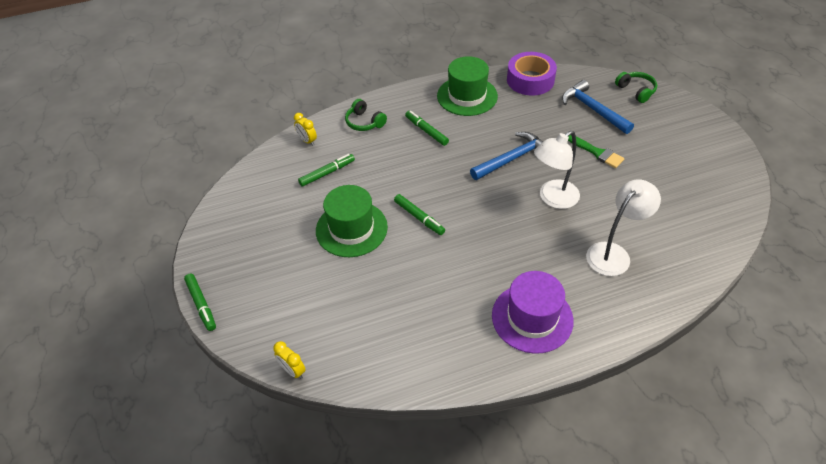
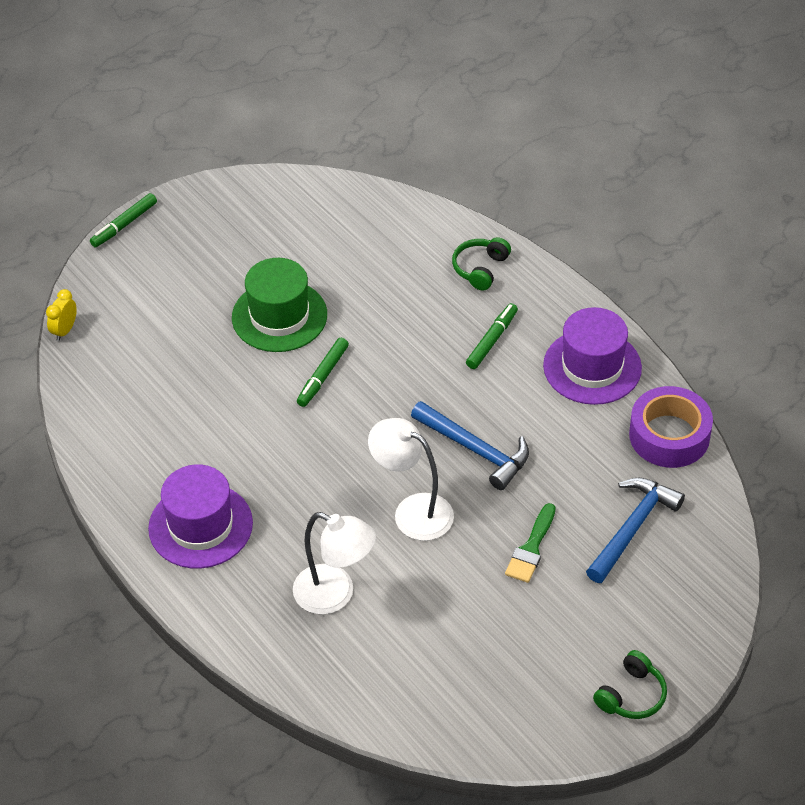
camera: 70 degrees right, 0 degrees up
(307, 141) = (417, 222): yellow clock -> none
(327, 173) = (366, 262): green marker -> none
(467, 96) = (592, 367): green hat -> purple hat
(636, 91) = (709, 579): green headphones -> green headphones (631, 695)

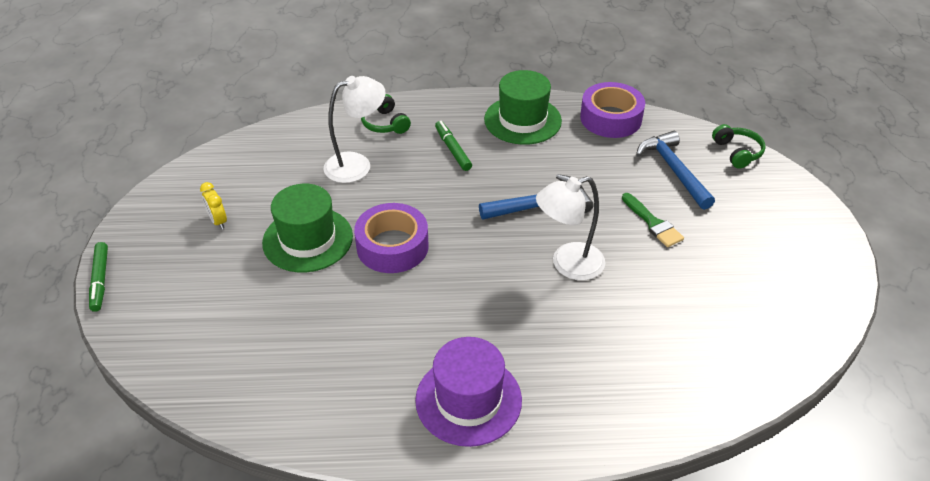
camera: 55 degrees left, 5 degrees down
(65, 330) = (158, 381): yellow clock -> yellow clock (218, 221)
(323, 376) = (392, 246): green marker -> purple tape
(335, 595) = (612, 350): white lamp -> white lamp (357, 165)
(592, 367) = (522, 120): purple hat -> green hat
(631, 695) = (818, 241): green headphones -> green headphones (737, 152)

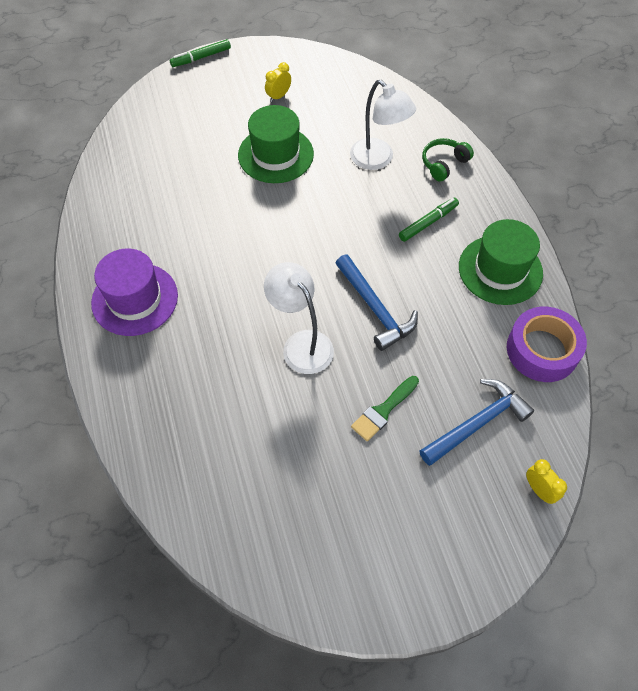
camera: 75 degrees right, 15 degrees up
(392, 246) = (285, 210): purple tape -> none
(737, 152) = (539, 490): green headphones -> yellow clock

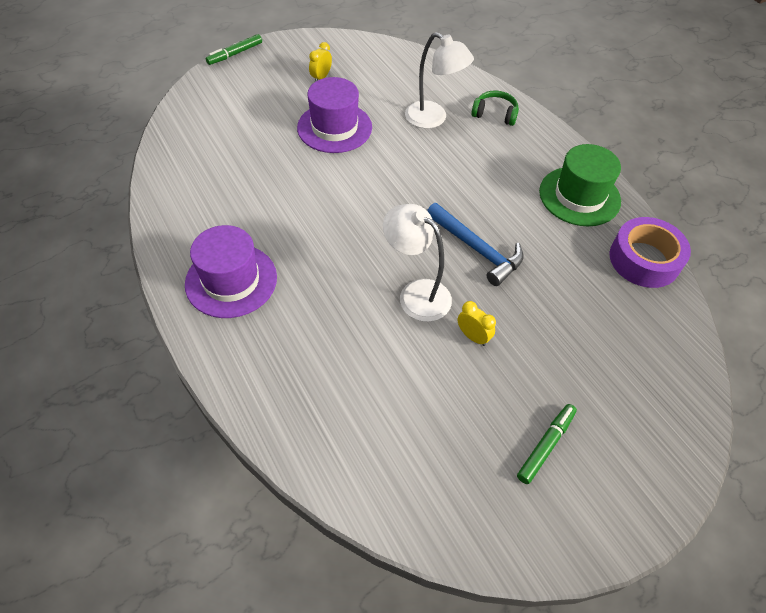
camera: 15 degrees left, 5 degrees down
(276, 155) = (334, 127): green hat -> purple hat
(383, 410) = (518, 342): green brush -> none
(428, 223) = (499, 166): green marker -> green marker (545, 445)
(444, 164) = (495, 114): green headphones -> green headphones turned 75 degrees clockwise
(477, 423) = (611, 336): blue hammer -> none
(539, 490) = (692, 387): yellow clock -> yellow clock (473, 336)

